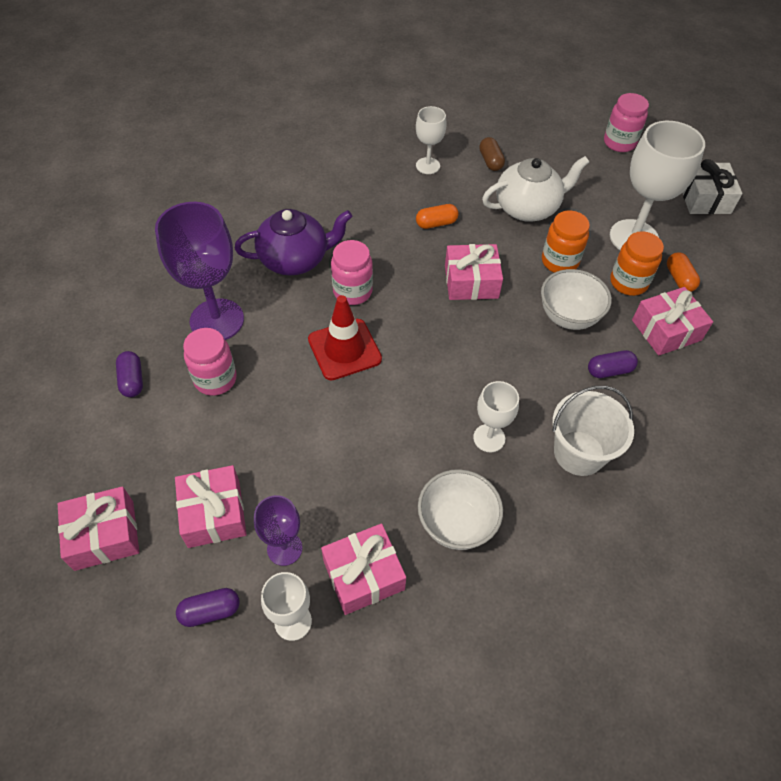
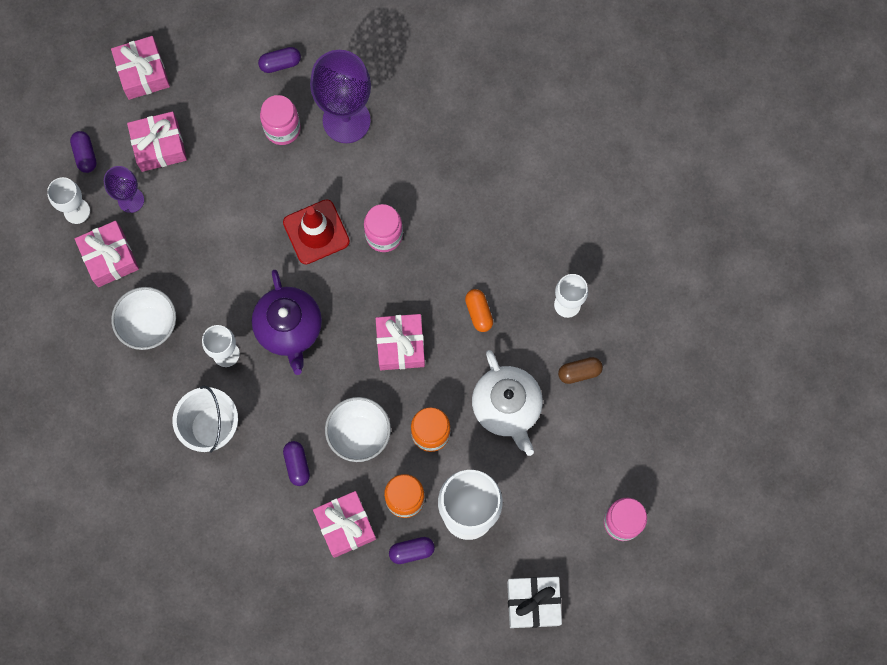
camera: 90 degrees right, 20 degrees up
(295, 259) = (423, 180): purple teapot -> purple teapot (289, 328)
(679, 279) = (411, 551): orange capsule -> purple capsule

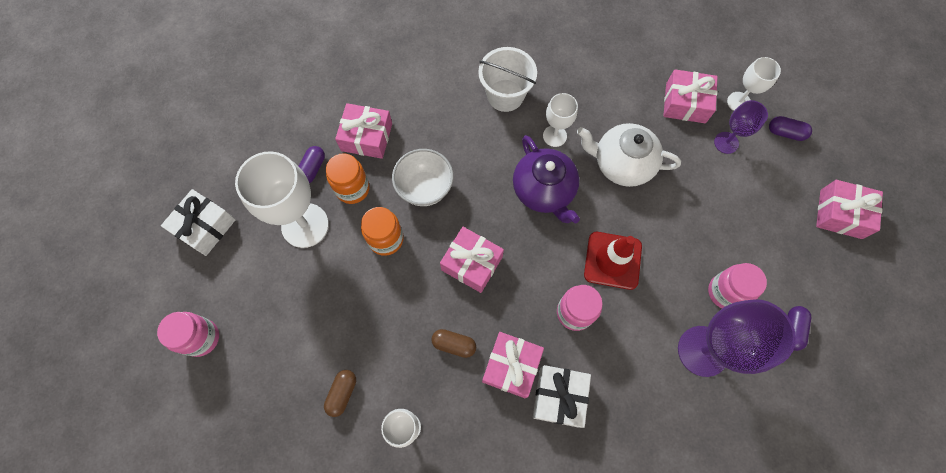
camera: 125 degrees right, 5 degrees down
(149, 325) = (613, 99): white bowl -> none
(159, 146) = (763, 188): pink gift -> pink gift (511, 366)
(289, 328) = (544, 191): purple teapot -> purple teapot turned 135 degrees counterclockwise
(297, 465) = (435, 133): purple capsule -> none
(461, 206) = (559, 397): none -> white gift
(478, 313) = (454, 344): orange capsule -> brown capsule
(507, 407) = (360, 311): white teapot -> white teapot (622, 164)

